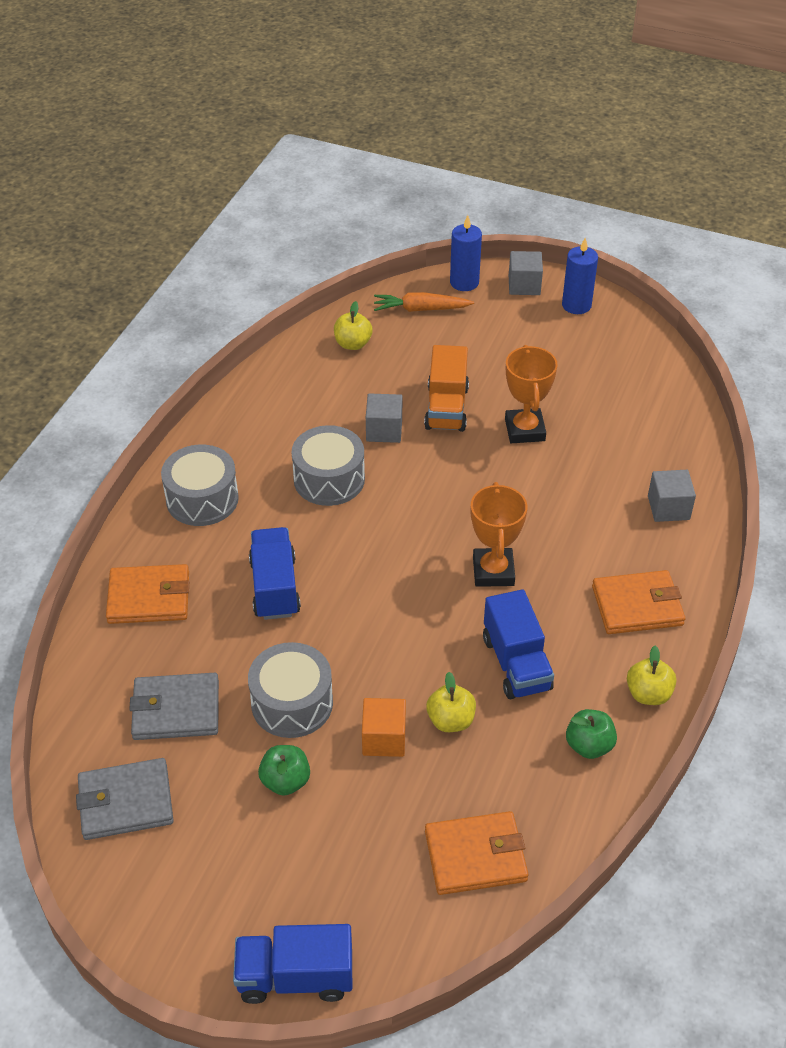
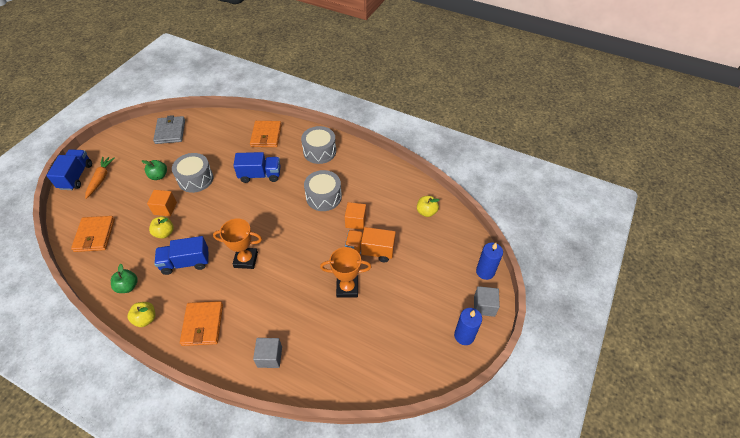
camera: 95 degrees right, 5 degrees up
(176, 710) = (206, 144): grey wallet -> none
(384, 430) = (355, 221): grey cube -> orange cube
(421, 309) = (457, 246): orange carrot -> orange carrot (101, 179)

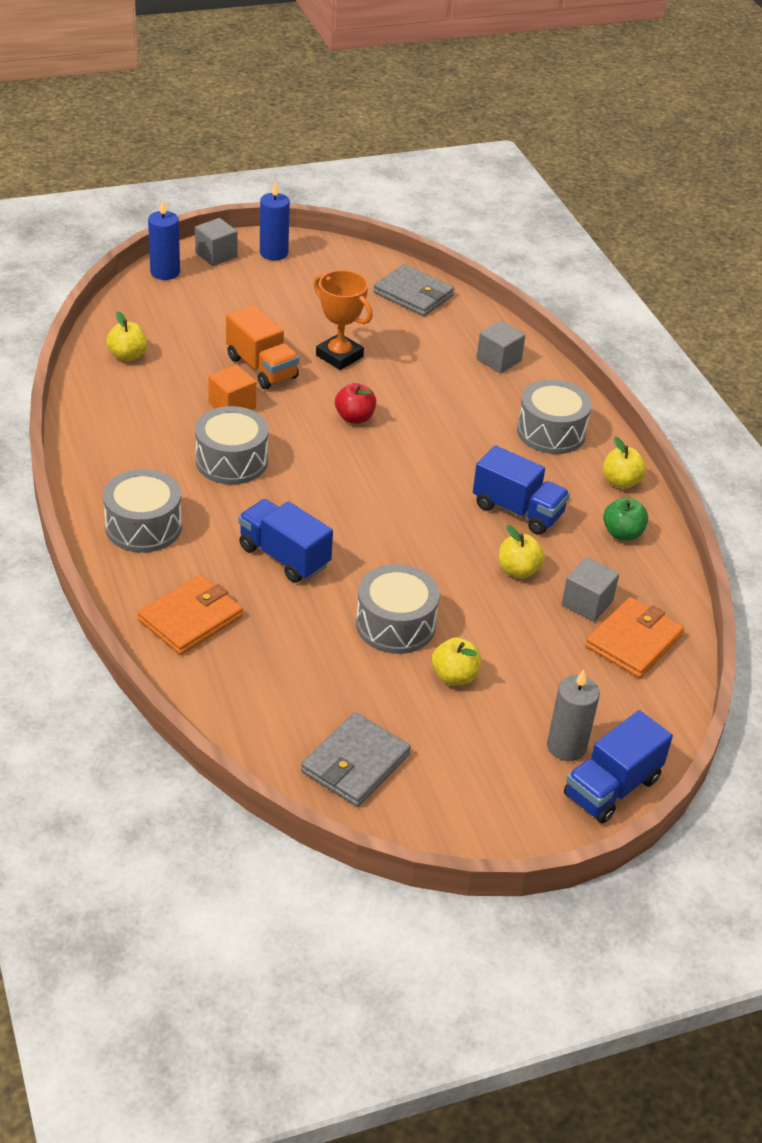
camera: 140 degrees left, 10 degrees down
(101, 179) = (566, 746): orange carrot -> grey candle
(125, 239) = (587, 603): none -> grey cube
(159, 176) = (454, 676): green apple -> yellow apple
(165, 208) = (488, 608): orange cube -> none
(203, 324) = (551, 432): orange wallet -> grey drum
(246, 260) = (431, 460): orange trophy -> none
(301, 256) = (354, 418): none -> red apple
(362, 372) = (413, 294): none -> grey wallet

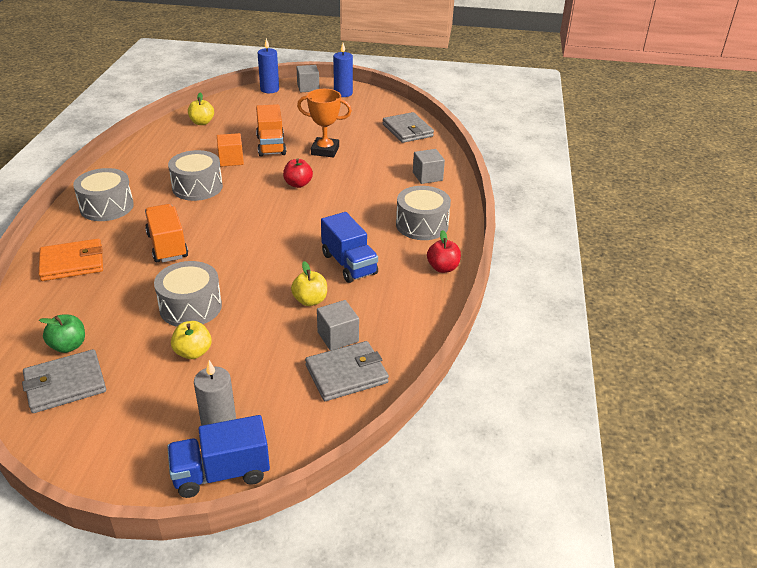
camera: 30 degrees right, 5 degrees down
(284, 556) = (167, 246): blue truck -> orange truck
(339, 356) = (325, 150): orange trophy -> orange trophy turned 60 degrees counterclockwise
(621, 482) = (443, 268): yellow apple -> red apple
(622, 533) = (411, 300): green apple -> green apple (68, 346)
(633, 641) = (346, 374): orange wallet -> grey wallet

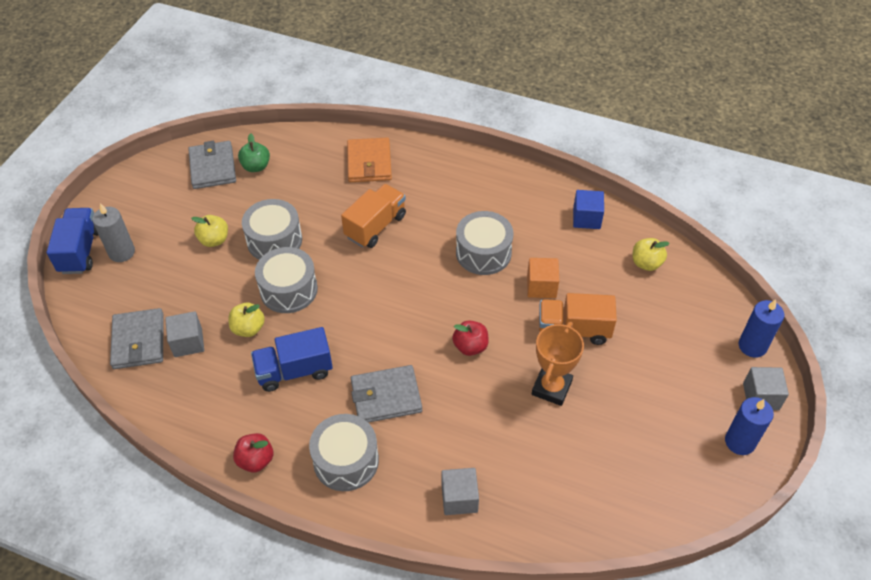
camera: 105 degrees right, 15 degrees up
(107, 207) = (460, 182): grey drum -> grey drum (288, 289)
(155, 146) = (586, 218): none -> blue cube
(167, 246) = (375, 226): orange truck -> orange truck turned 45 degrees counterclockwise
(407, 130) = (602, 507): grey wallet -> grey wallet (386, 396)

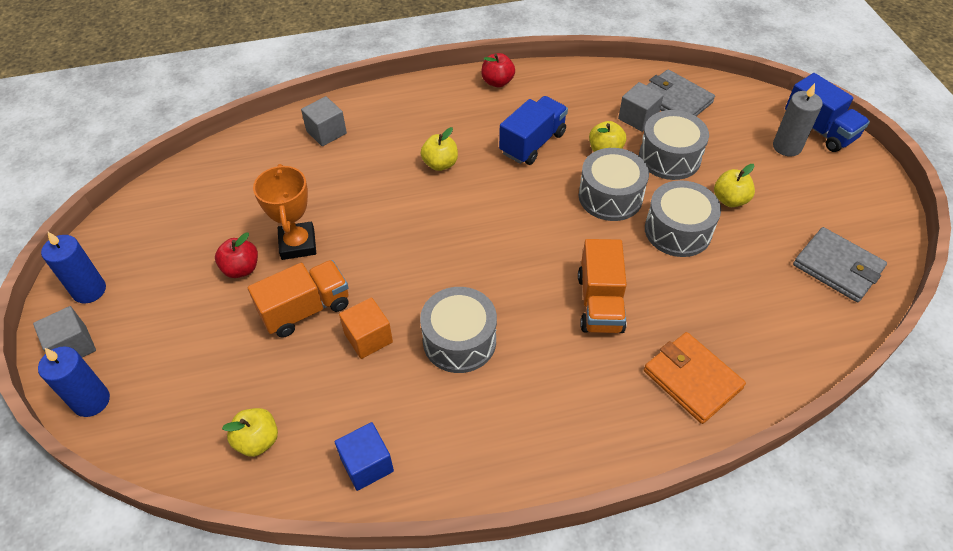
camera: 145 degrees right, 0 degrees up
(256, 166) = (799, 295): green apple -> none
(346, 460) = (432, 112): grey drum -> grey drum (669, 157)
(386, 396) = (440, 164): grey wallet -> yellow apple
(470, 346) = (399, 239): red apple -> red apple (241, 269)

